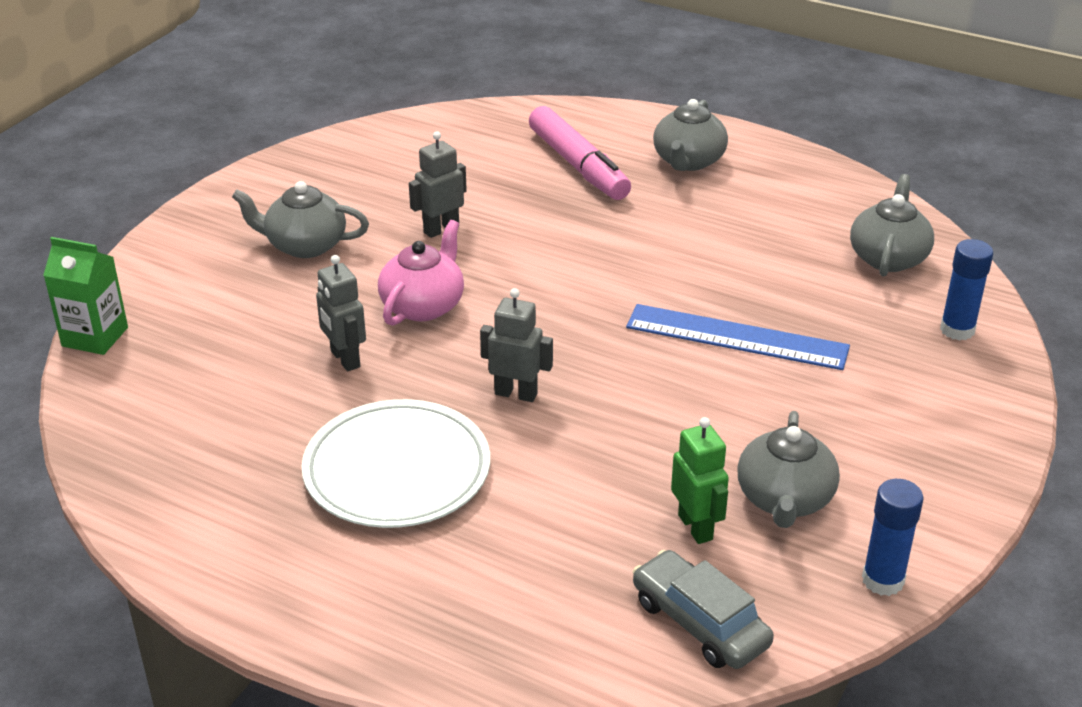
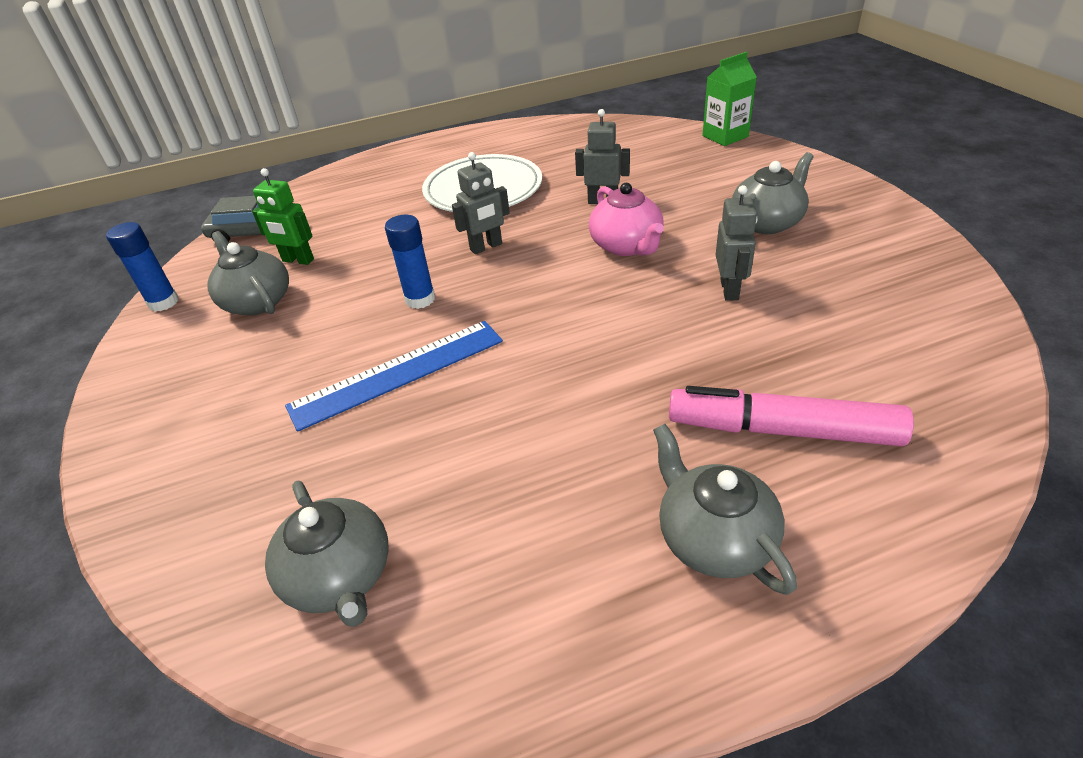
camera: 135 degrees right, 5 degrees up
(957, 330) = (201, 528): blue glue stick -> blue glue stick (420, 299)

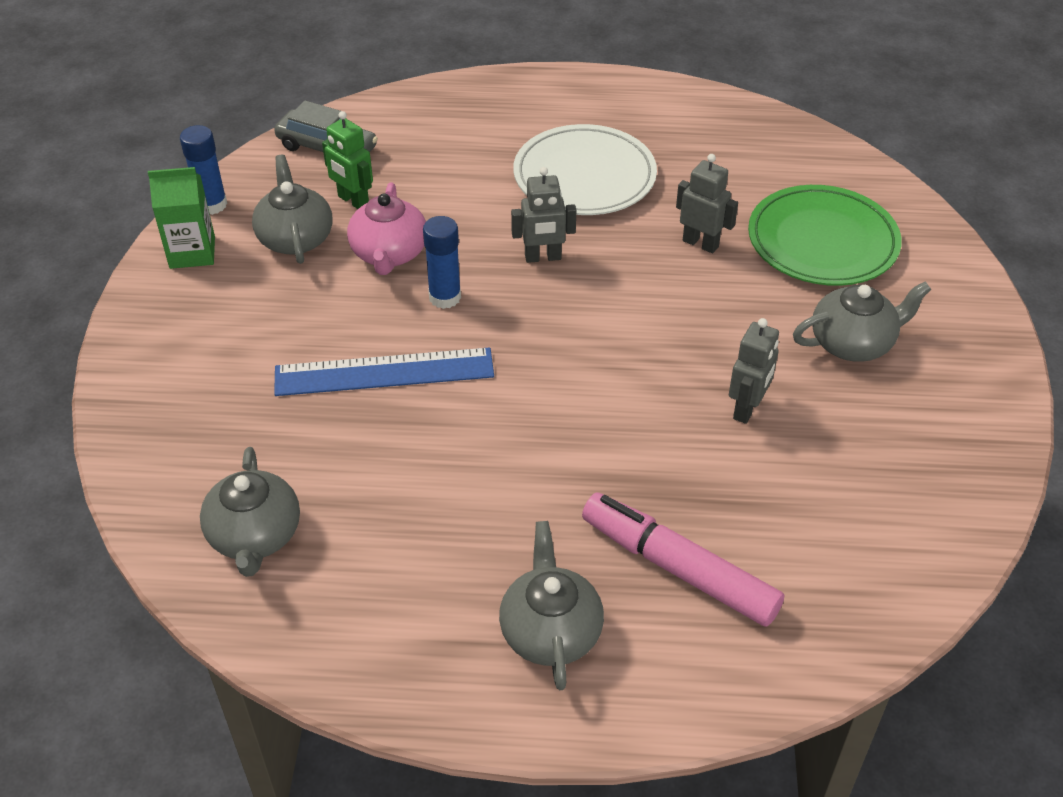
camera: 20 degrees right, 5 degrees up
(627, 246) = (684, 313): pink teapot -> pink teapot (389, 254)
(689, 174) = (822, 241): none -> green plate
(725, 136) = (908, 201): green carton -> green carton (192, 252)

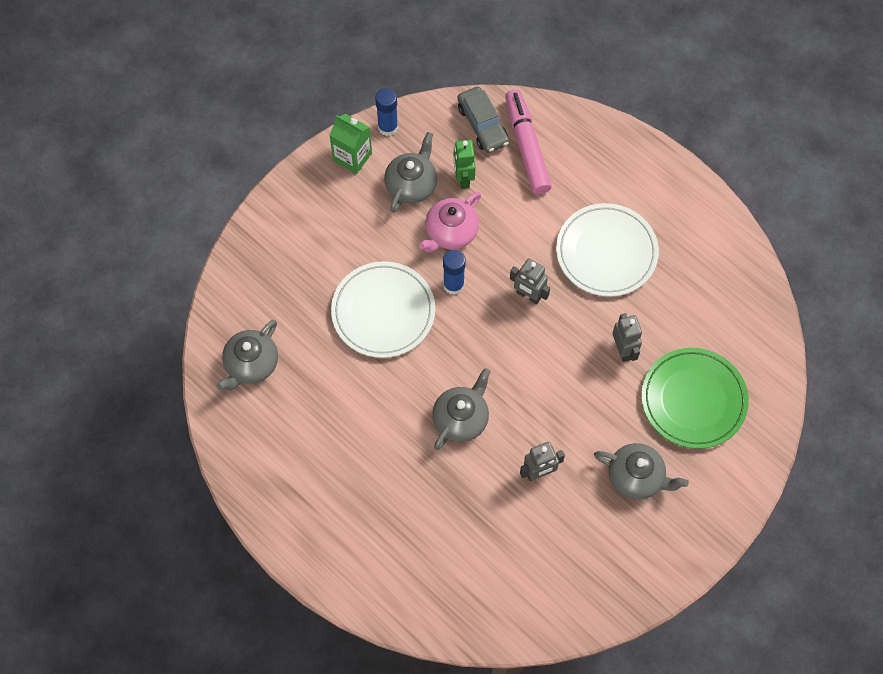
camera: 40 degrees right, 20 degrees up
(384, 372) = (383, 312): blue ruler -> white plate
(550, 631) = (335, 516): grey teapot -> grey teapot (461, 418)
(679, 569) = (419, 532): pink marker -> pink marker (526, 147)

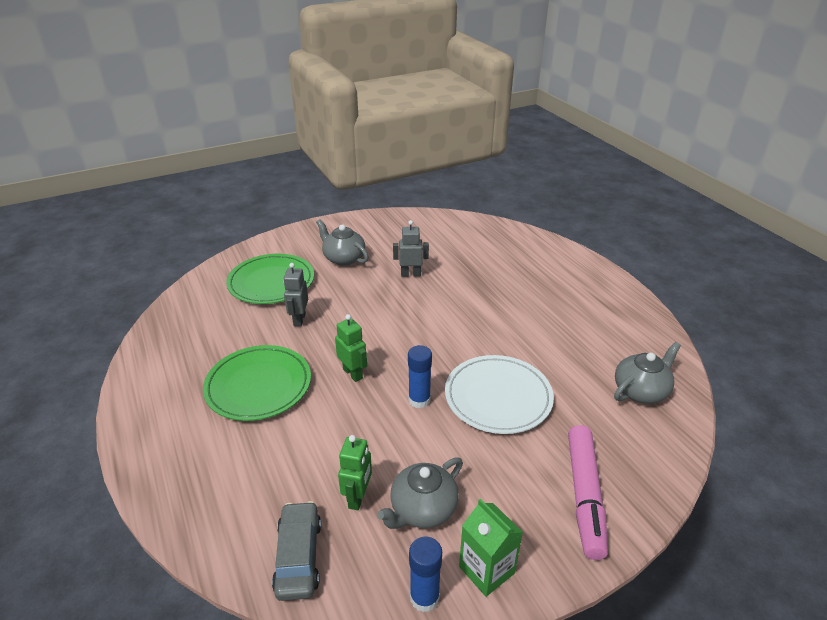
camera: 160 degrees left, 30 degrees down
(450, 232) = (400, 445): pink teapot -> none
(461, 418) = (455, 313): grey teapot -> none
(526, 147) = (264, 510): pink marker -> pink marker (585, 495)
(528, 295) = (353, 373): grey robot -> green robot
(606, 252) = (258, 386): white plate -> green plate

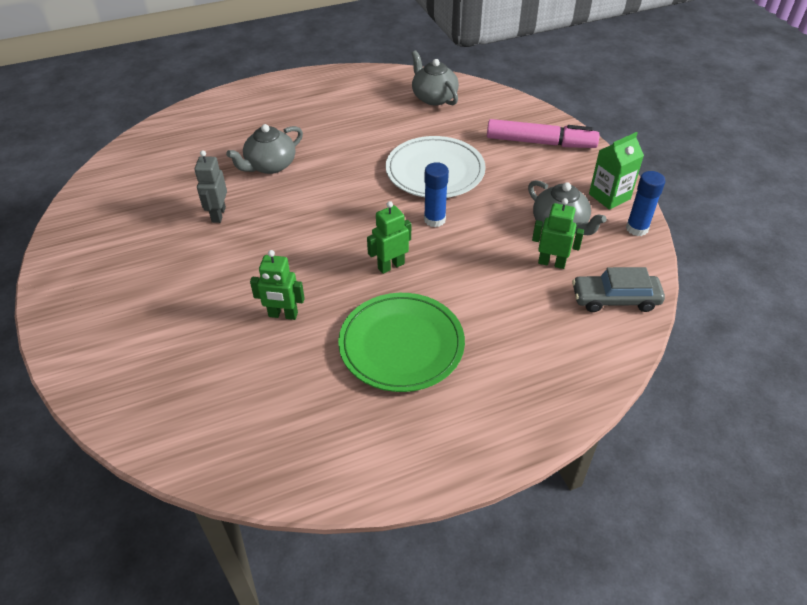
camera: 85 degrees left, 10 degrees up
(271, 282) = (186, 350): green plate -> none
(299, 319) = (283, 315): grey robot -> green robot
(343, 258) = (155, 275): grey teapot -> grey teapot (270, 165)

